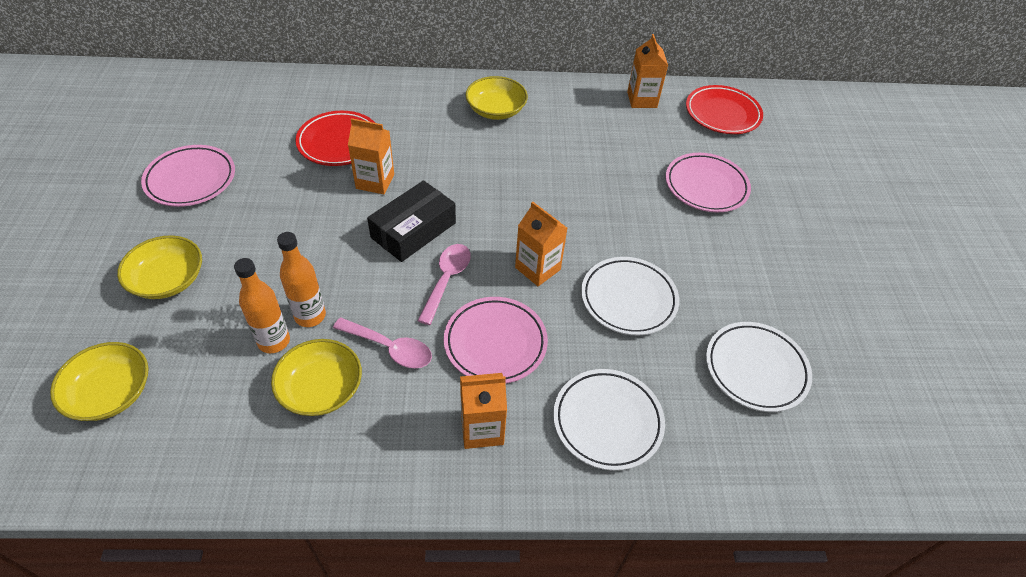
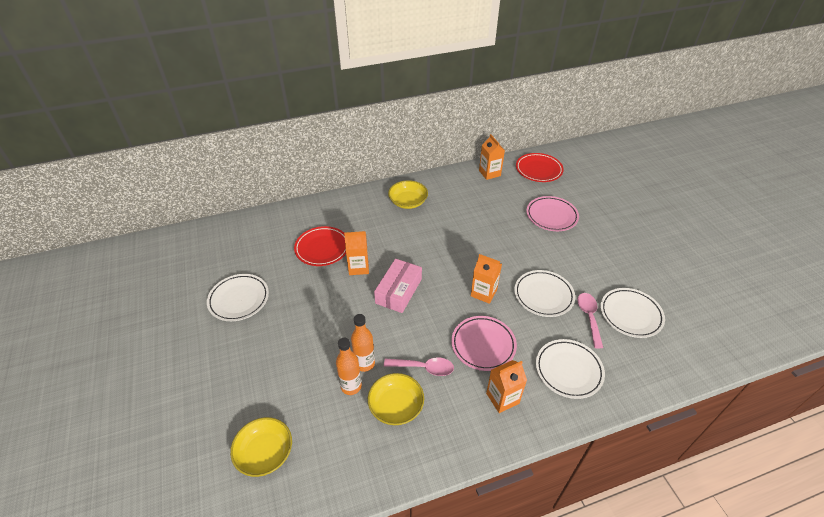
camera: 15 degrees left, 5 degrees down
(168, 280) = (261, 369): yellow bowl -> none
(191, 179) = (239, 299): pink plate -> white plate
(413, 230) = (398, 291): black box -> pink box
(446, 280) = (435, 316): pink spoon -> pink spoon (589, 317)

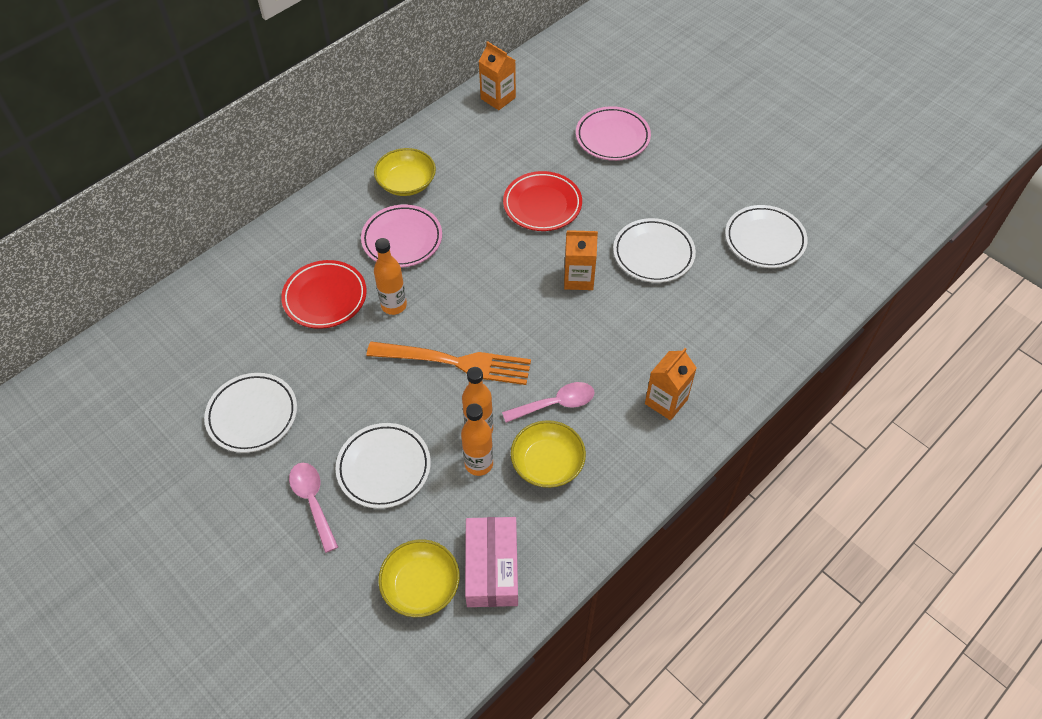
camera: 25 degrees left, 10 degrees up
(358, 267) = (394, 305): orange carton -> orange bottle
(375, 315) = (455, 362): none -> orange fork
(398, 291) = (468, 318): pink box -> pink box (492, 567)
(483, 345) = (612, 346): pink plate -> pink plate (402, 239)
(538, 170) = (563, 71): red plate -> red plate (542, 205)
(568, 370) = (724, 337): white plate -> white plate (384, 468)
(589, 317) = (719, 262): pink spoon -> pink spoon (313, 501)

